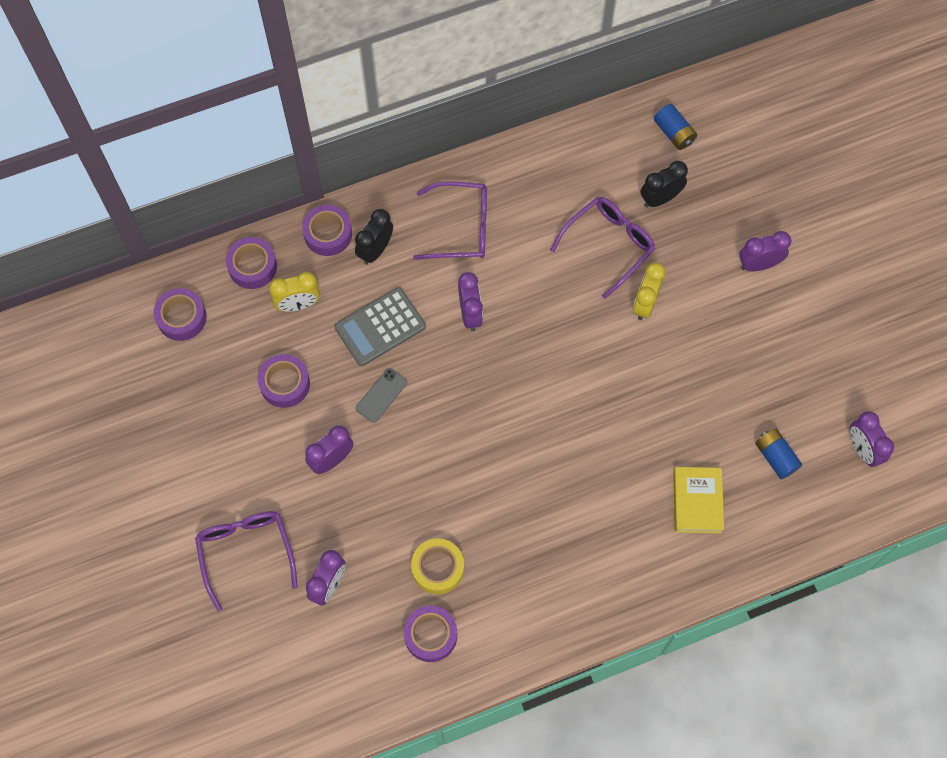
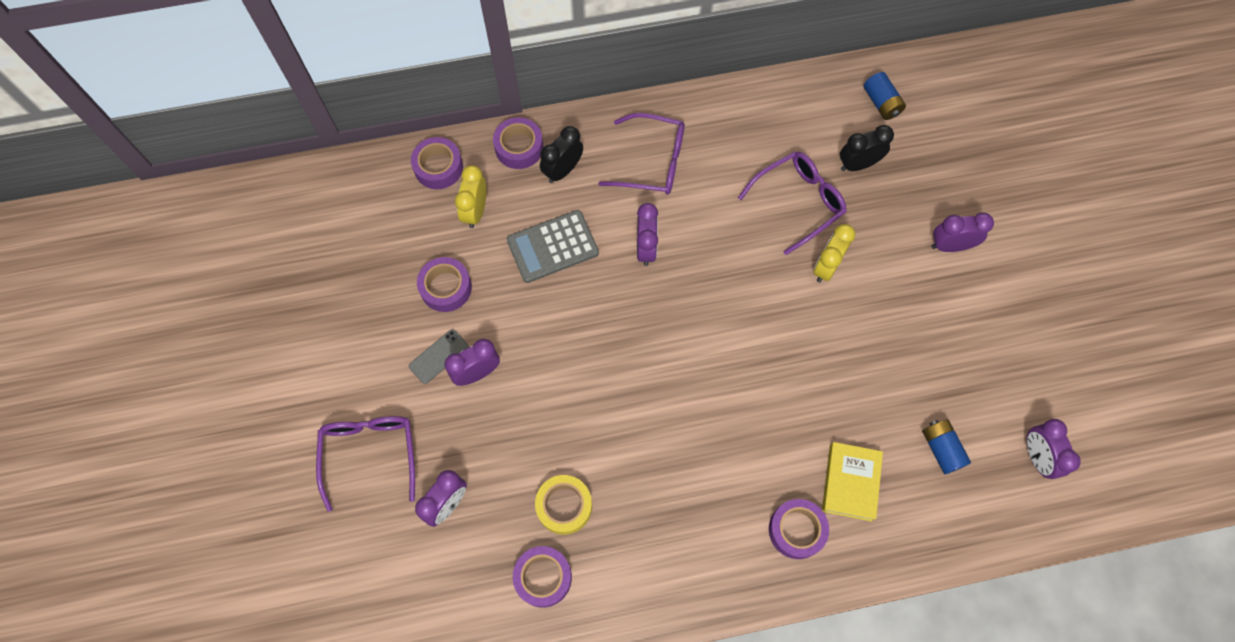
camera: 10 degrees right, 0 degrees up
(181, 318) = (358, 206): purple tape -> purple tape (796, 530)
(298, 304) = (475, 211): yellow clock -> yellow clock turned 105 degrees clockwise
(381, 395) = (540, 315): grey phone -> grey phone (439, 356)

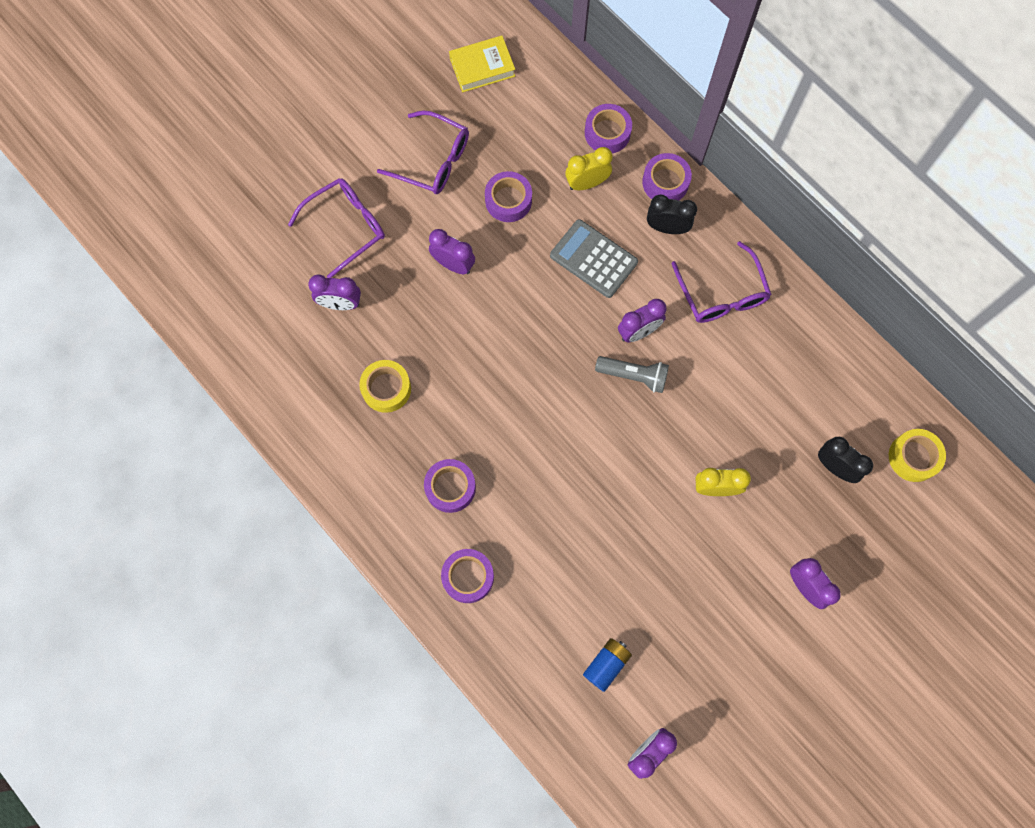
camera: 60 degrees right, 5 degrees up
(439, 356) = (449, 229): grey phone -> none
(543, 577) = (324, 404): purple tape -> purple tape (450, 487)
(685, 275) = (634, 376): none -> grey flashlight
(798, 202) = (763, 434): purple glasses -> purple glasses (433, 161)
(850, 482) = (532, 601): yellow book -> yellow book (482, 67)
(881, 103) = (913, 457): blue battery -> yellow tape

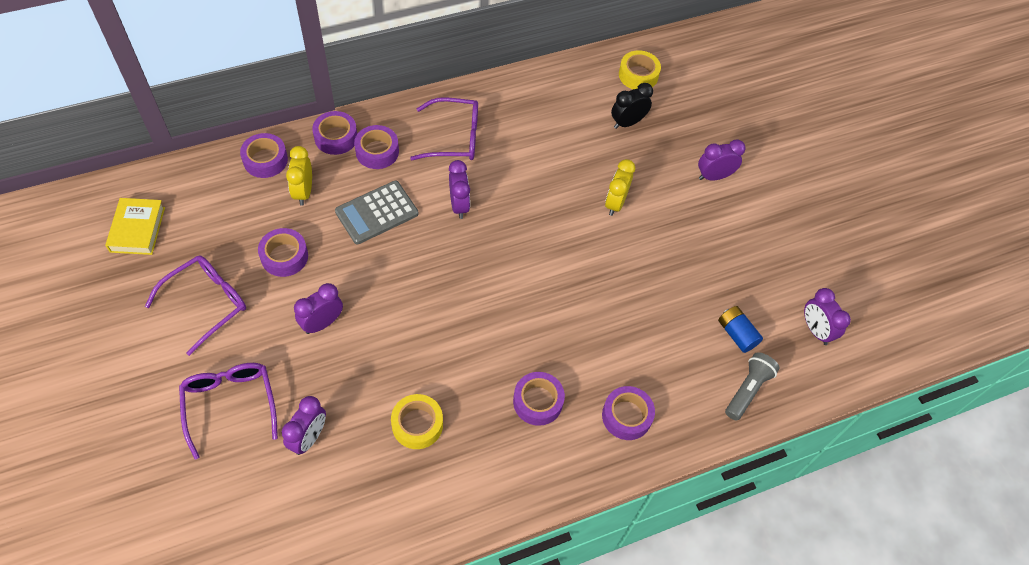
camera: 75 degrees left, 15 degrees down
(634, 376) = (496, 223): grey flashlight -> grey flashlight (748, 390)
(667, 228) = (377, 151): black clock -> purple tape

